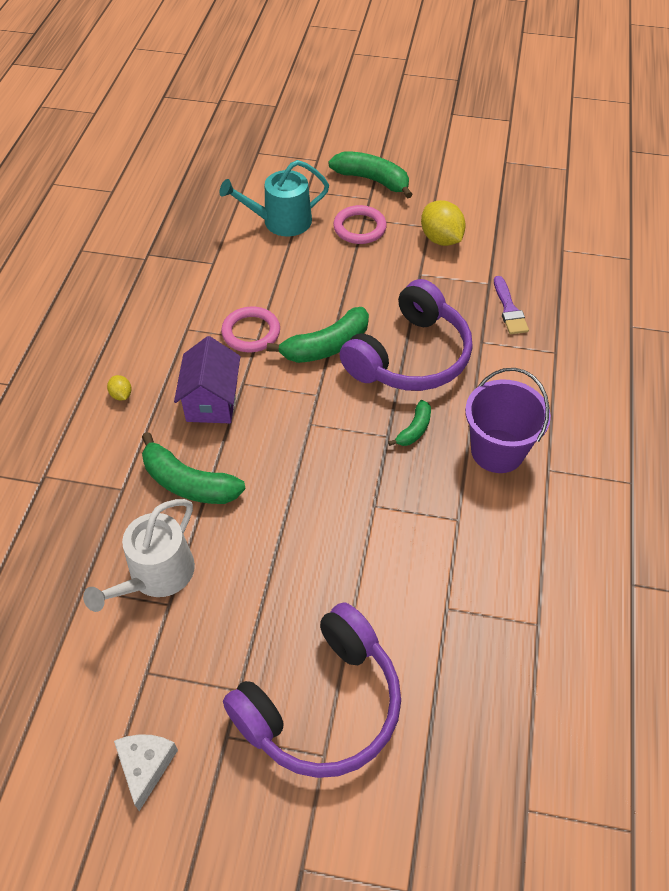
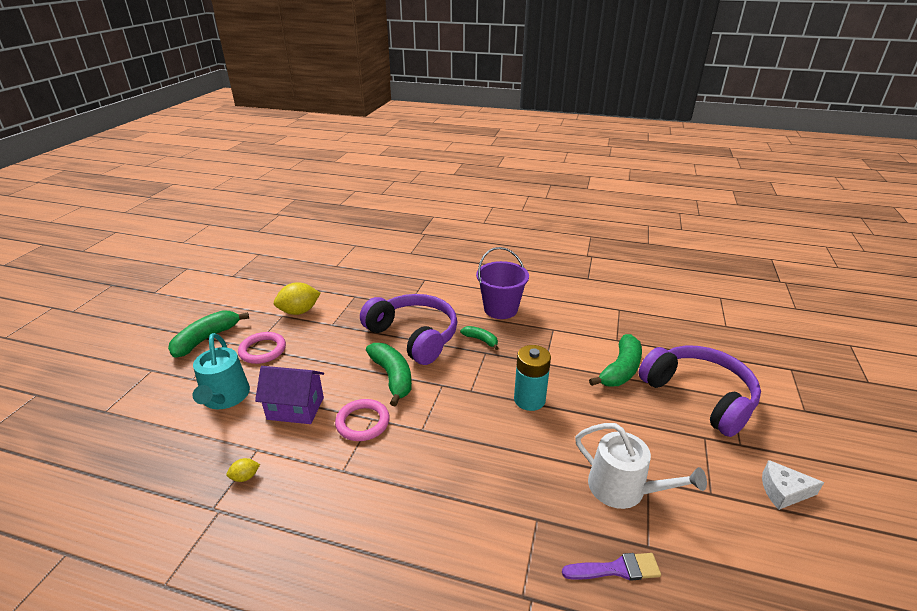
camera: 85 degrees left, 20 degrees down
(121, 395) = (419, 525): yellow lemon -> yellow lemon (245, 477)
(188, 483) = (528, 467): green banana -> green banana (620, 370)
(212, 401) = (439, 451): purple house -> purple house (295, 408)
(298, 485) = (529, 399): none -> turquoise battery
(509, 309) = (382, 291): purple brush -> purple brush (616, 569)

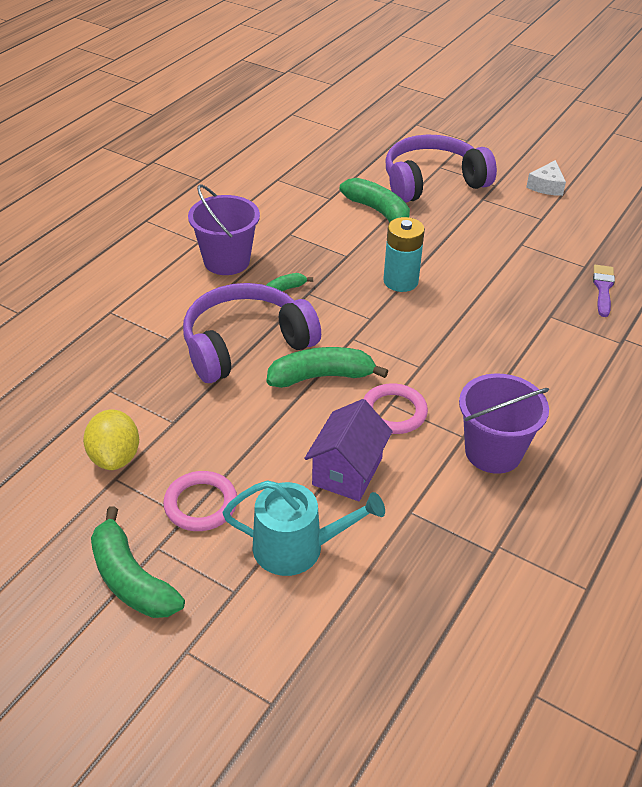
camera: 75 degrees left, 10 degrees up
(245, 477) = (453, 522): yellow lemon -> none
(327, 494) = (493, 452): none -> purple bucket
(623, 489) = (528, 259): white watering can -> none

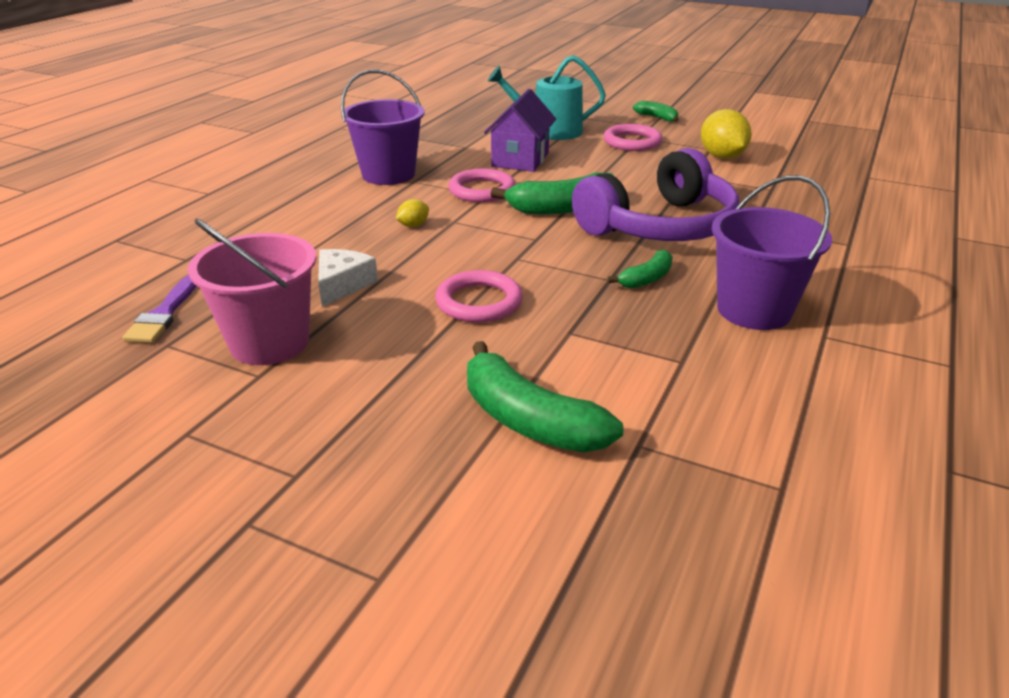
camera: 175 degrees right, 10 degrees down
(131, 579) = (657, 118): green banana -> green banana, size x0.55
(400, 281) = (479, 302): turquoise battery -> pink ring
(432, 182) = (407, 516): purple headphones -> none
(454, 364) = (413, 225): none -> yellow lemon
(525, 263) = (269, 342): none -> pink bucket
(546, 186) = (113, 533): white cheese -> white cheese (342, 285)

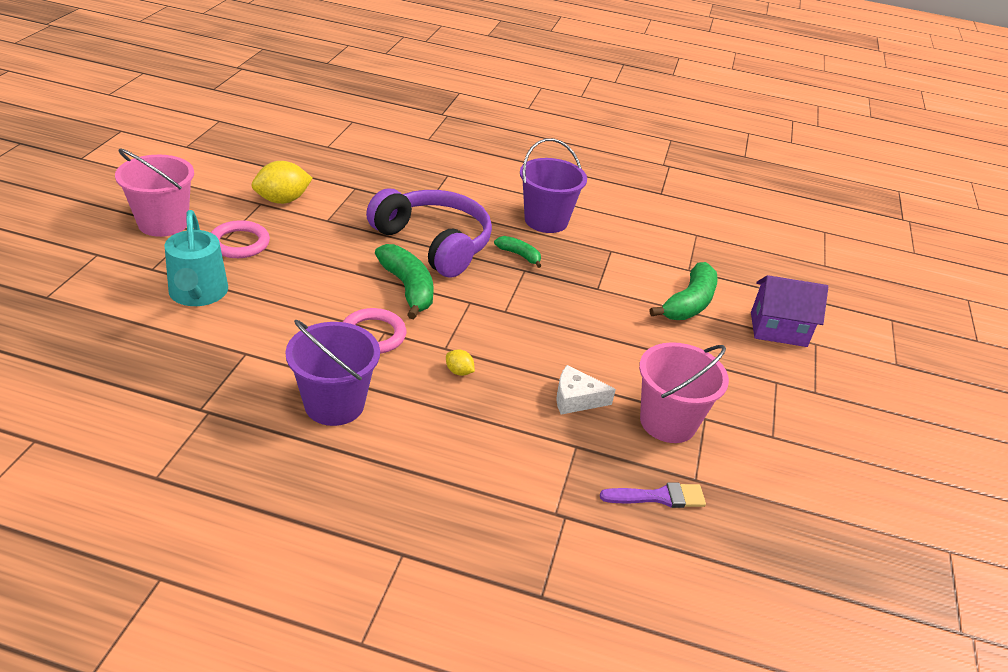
camera: 105 degrees left, 5 degrees up
(479, 302) = (576, 326): pink ring -> none
(520, 160) = (289, 313): purple house -> purple house (778, 329)
(657, 118) = (163, 223): green banana -> pink bucket

